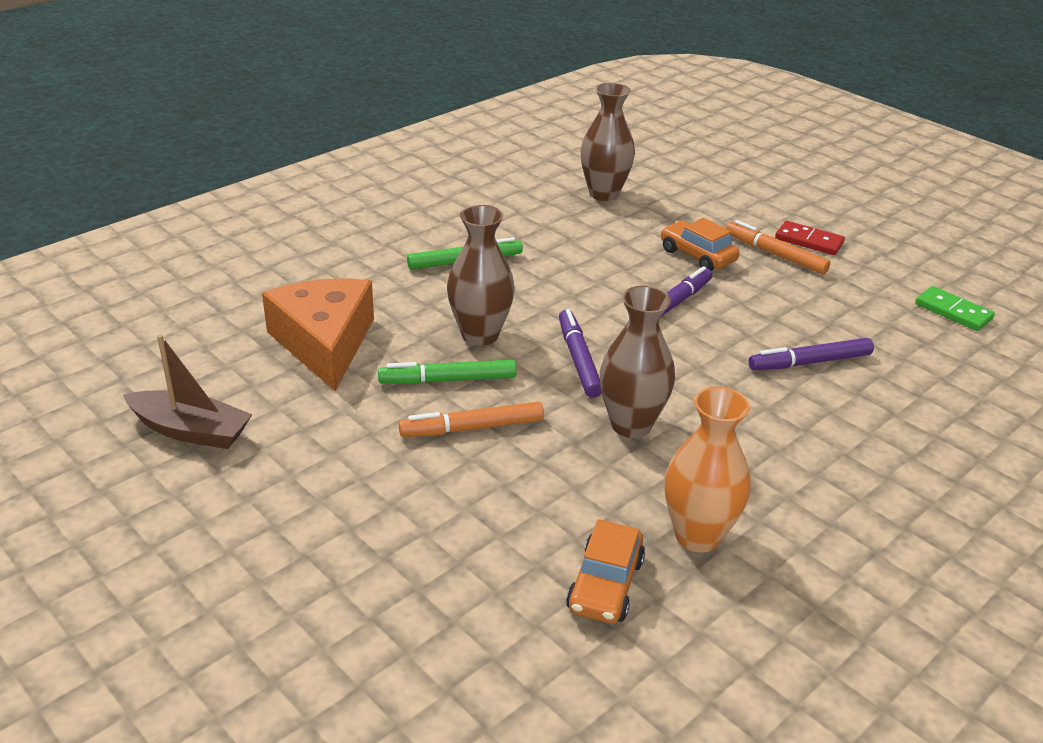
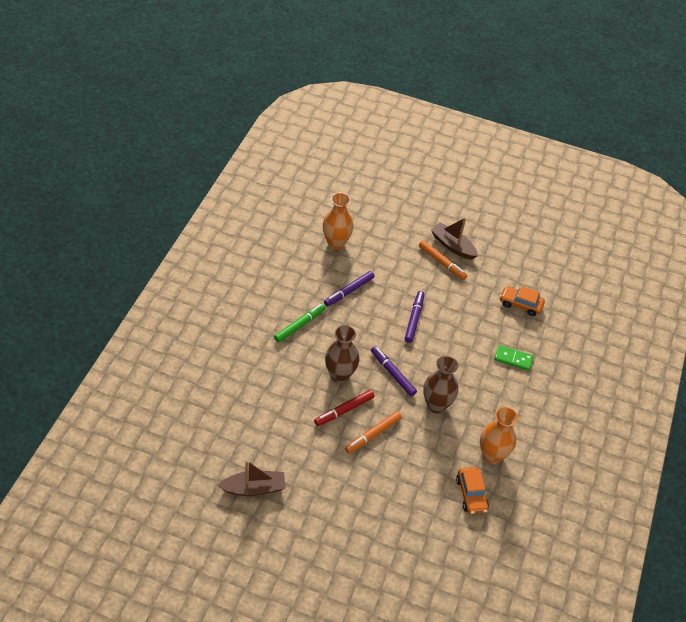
camera: 30 degrees left, 15 degrees up
(325, 343) = (272, 409): orange cheese -> none
(448, 380) = (344, 410): green marker -> red marker
(604, 194) = (336, 243): brown vase -> orange vase
(697, 256) = (407, 277): orange car -> orange car (520, 304)
(775, 254) = (442, 263): orange marker -> orange marker turned 150 degrees counterclockwise
(809, 241) = (452, 246): red domino -> brown boat
(810, 362) = (490, 335): purple marker -> purple marker (349, 291)
(953, 311) = (535, 276): green domino -> green domino (513, 359)

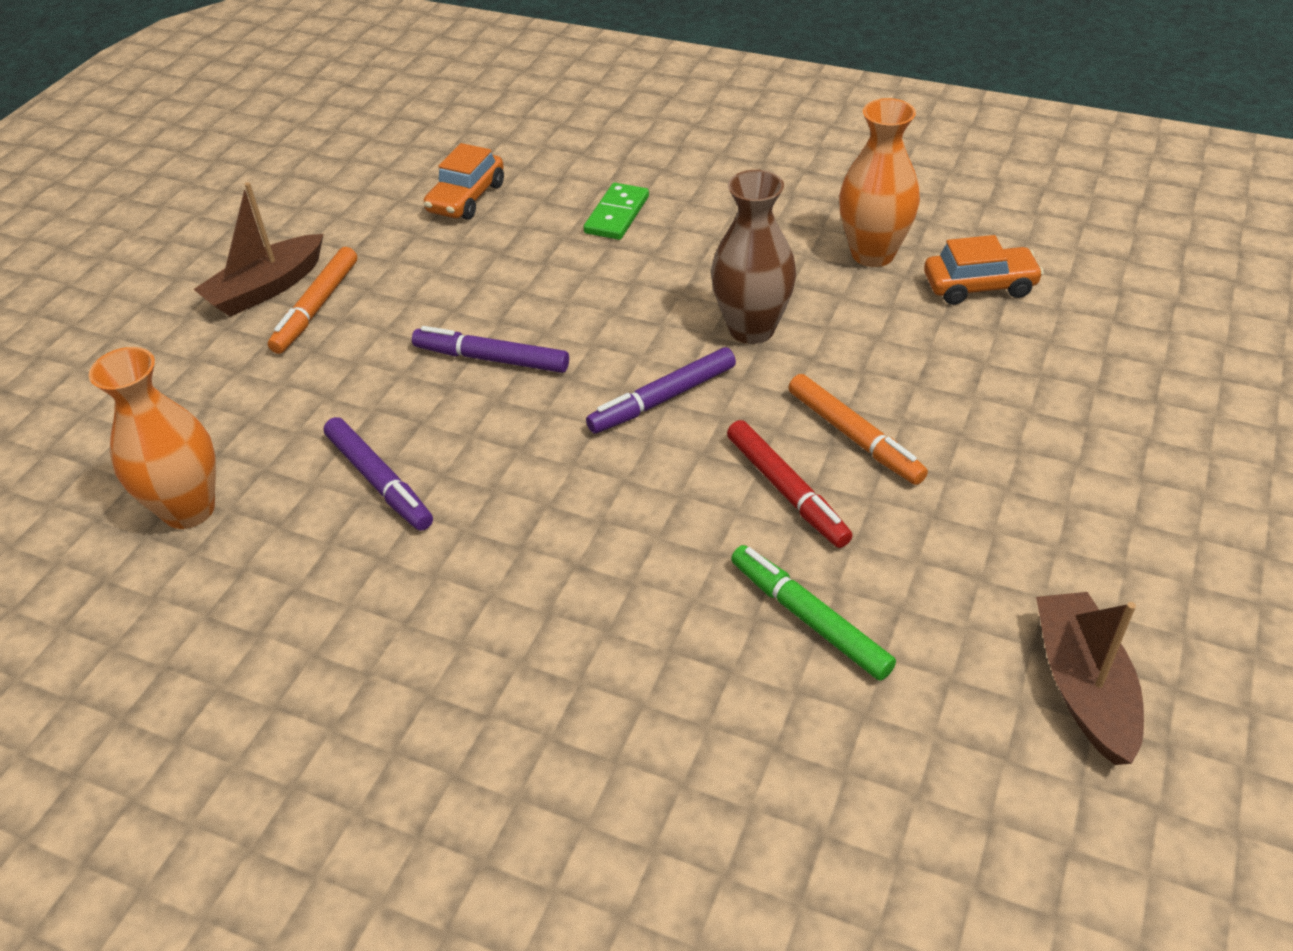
camera: 80 degrees left, 5 degrees down
(300, 325) = (491, 590): green marker -> green marker (809, 619)
(340, 375) = (671, 500): brown vase -> none
(442, 263) = (317, 307): orange marker -> orange marker turned 150 degrees clockwise

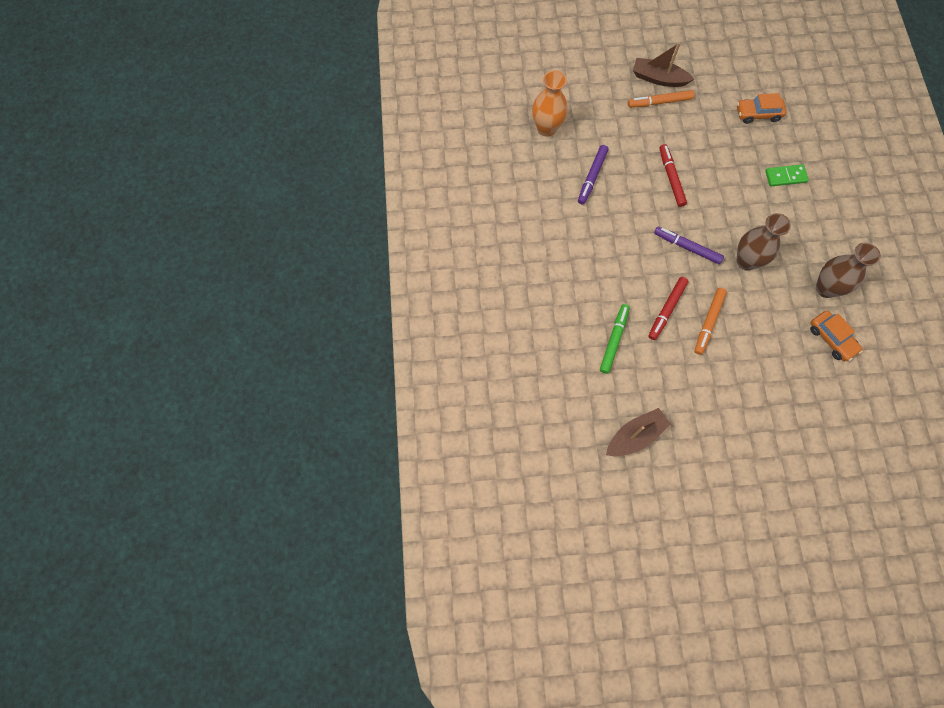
camera: 60 degrees right, 25 degrees up
(491, 359) = (671, 178): purple marker -> red marker
(872, 254) = (826, 288): orange vase -> brown vase

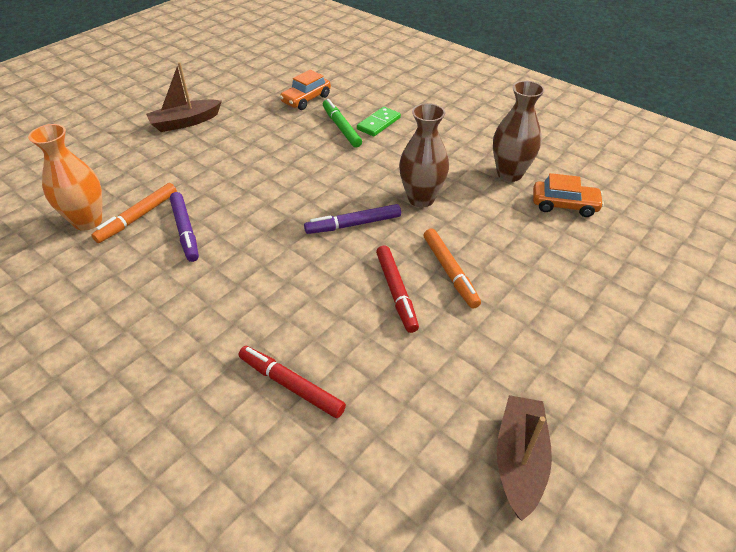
camera: 45 degrees left, 25 degrees down
(613, 340) = (372, 369): green marker -> green marker (341, 127)
(659, 102) = (204, 137): orange marker -> orange marker (138, 217)
(671, 178) = (275, 182): red marker -> red marker (291, 385)

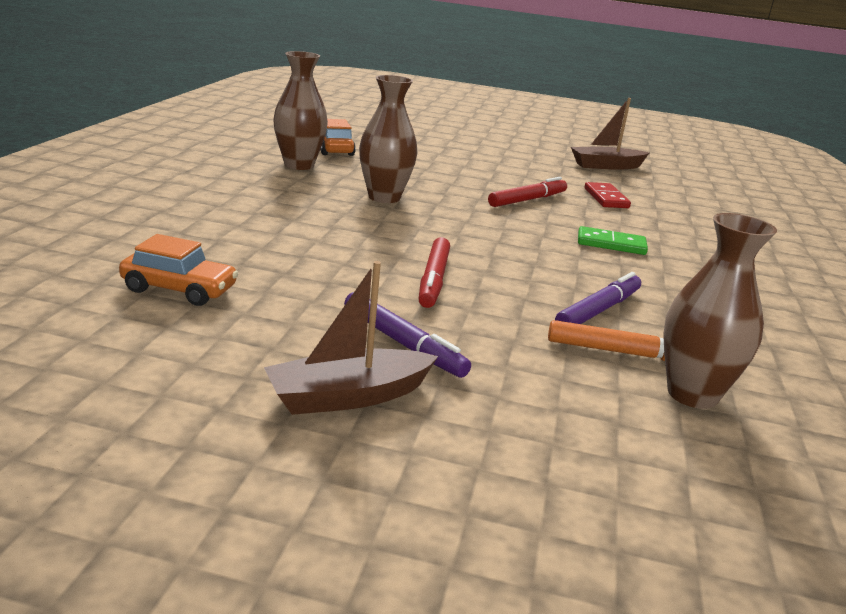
camera: 120 degrees left, 20 degrees down
(88, 221) = (692, 394): orange vase -> brown vase
(185, 122) = (348, 396): brown boat -> brown boat turned 120 degrees clockwise
(291, 385) = (671, 225): red marker -> red marker (434, 280)
(341, 127) = (261, 250): green marker -> none
(353, 224) = (464, 223): purple marker -> purple marker (403, 343)
(378, 123) = (232, 228): green domino -> green domino (611, 244)
(386, 371) = (606, 198): none -> red domino
(450, 272) = (476, 184): orange marker -> none

